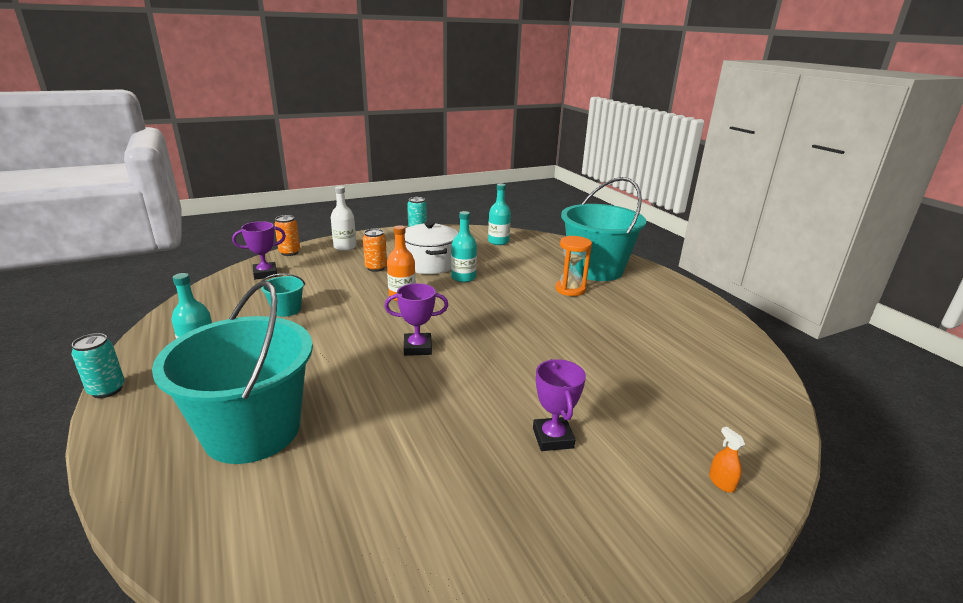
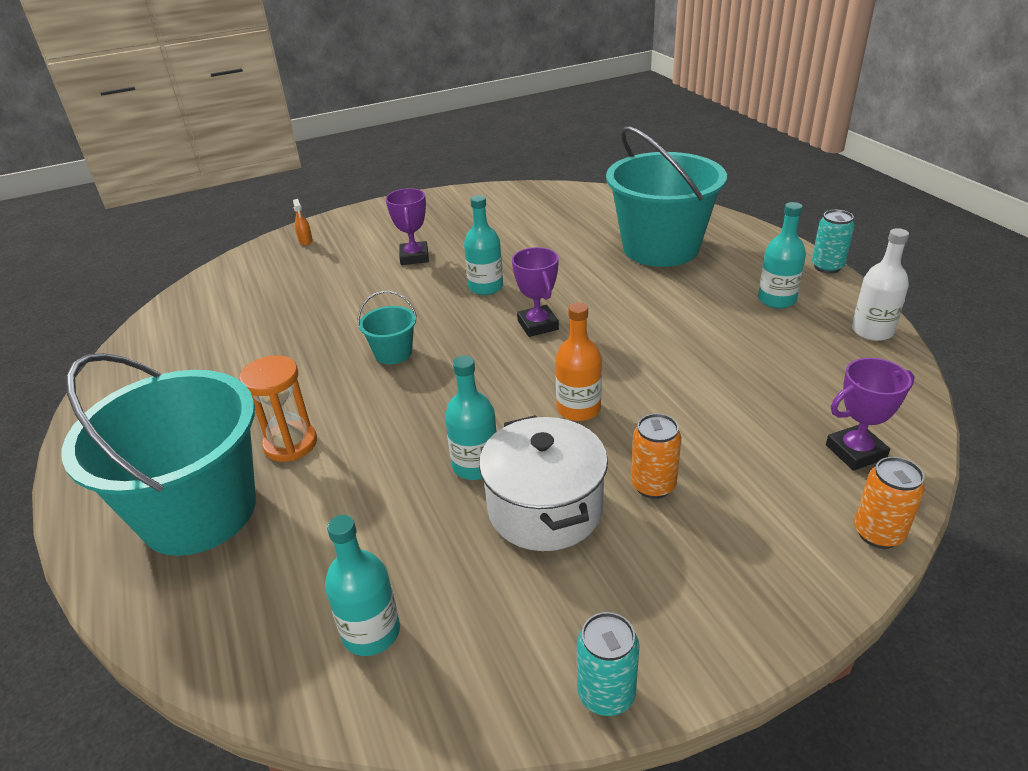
camera: 175 degrees left, 10 degrees up
(286, 310) = (740, 370): turquoise bucket -> turquoise bucket (393, 353)
(345, 247) = (767, 571): white bottle -> white bottle (872, 331)
(417, 348) = (538, 325): purple trophy -> purple trophy turned 75 degrees clockwise
(463, 388) = (486, 287): none -> turquoise bottle

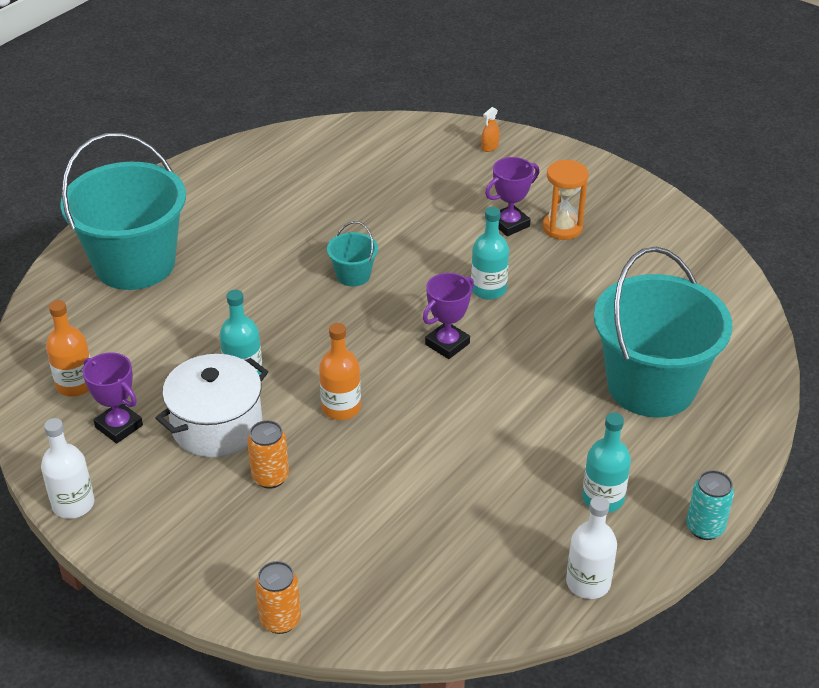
camera: 60 degrees right, 5 degrees up
(290, 444) = (218, 272): orange hourglass -> orange hourglass (562, 228)
(371, 632) = (75, 384): turquoise bottle -> orange bottle
(606, 694) = (73, 504): turquoise can -> white bottle
(855, 452) = (377, 594): purple trophy -> purple trophy (119, 426)

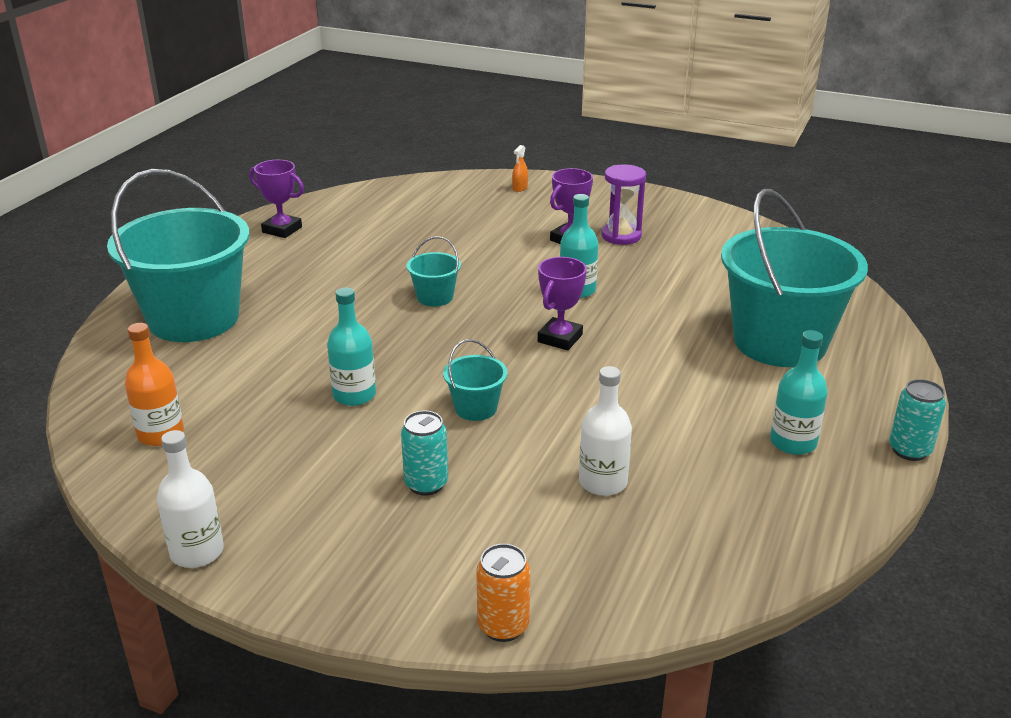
camera: 15 degrees left, 10 degrees down
(119, 426) = (227, 465): purple trophy -> purple trophy (282, 230)
(217, 426) = (343, 446): white pot -> none
(270, 477) = (426, 484): orange can -> turquoise can
(341, 408) = (476, 408): orange bottle -> turquoise bucket
(562, 228) = (621, 236): orange hourglass -> purple hourglass
(588, 583) = (826, 521): white bottle -> white bottle (603, 482)

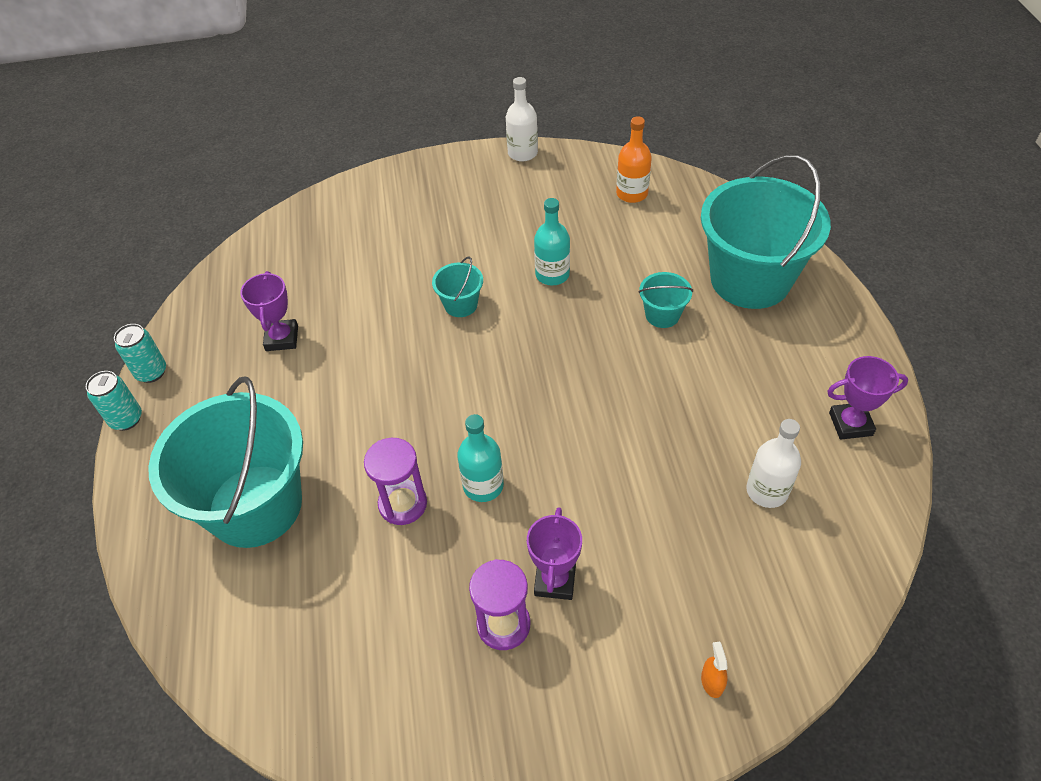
camera: 150 degrees right, 20 degrees up
(426, 484) = (443, 238): turquoise can -> turquoise can (151, 372)
(435, 297) = (600, 403): turquoise bucket -> turquoise bucket (662, 315)
(503, 626) = (340, 190): orange can -> none
(560, 338) = (452, 407): purple trophy -> purple trophy (282, 338)
(603, 482) = (336, 289): white bottle -> white bottle (767, 491)
(649, 302) = (403, 504): none -> purple hourglass
(793, 442) = (217, 384): turquoise bottle -> none

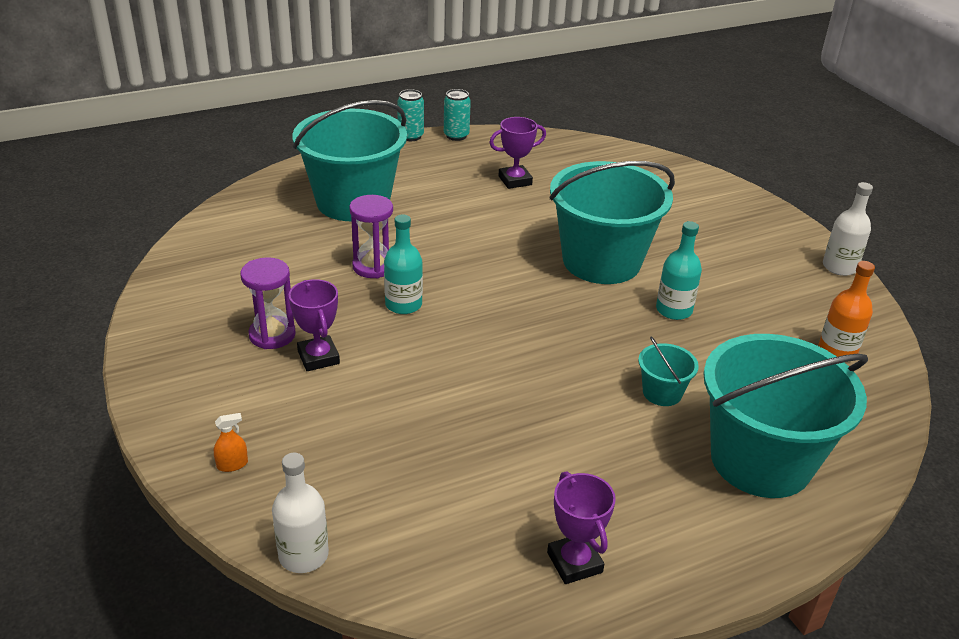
camera: 70 degrees right, 15 degrees down
(460, 304) = (601, 261): turquoise bucket -> turquoise bucket, size x2.38
(555, 580) = (318, 357): purple trophy -> purple trophy turned 75 degrees clockwise
(767, 491) = (454, 491): white bottle -> white bottle (303, 555)

